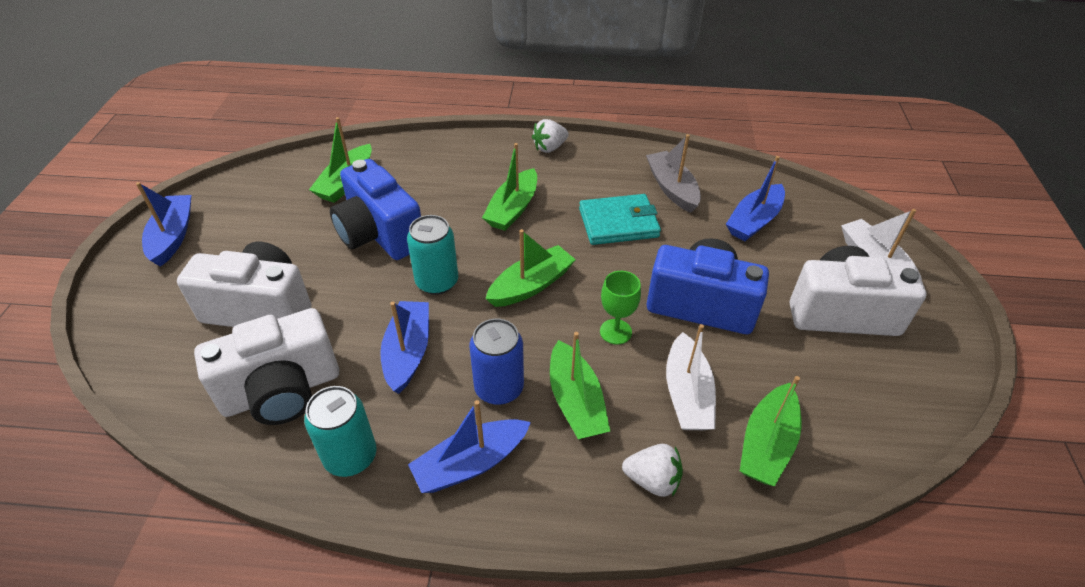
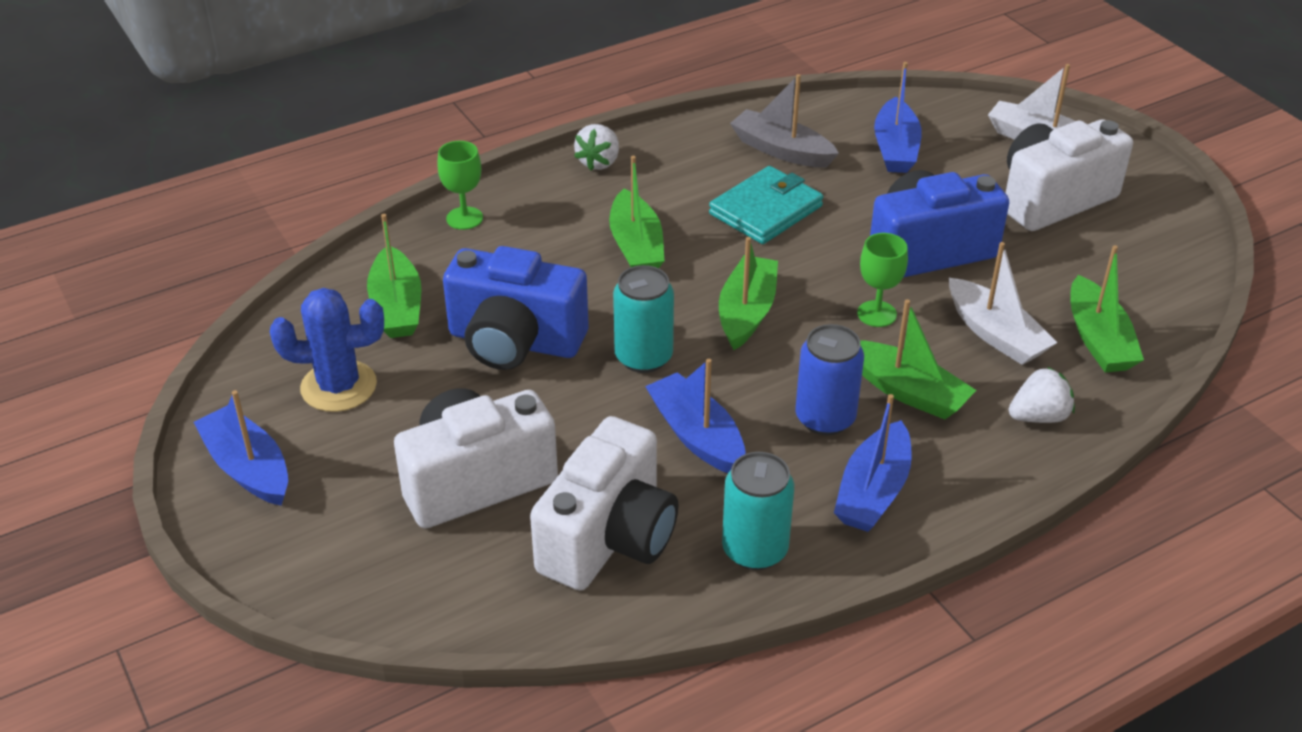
camera: 35 degrees left, 5 degrees down
(266, 213) = (338, 386): none -> blue cactus
(439, 148) = (464, 218): none -> green goblet

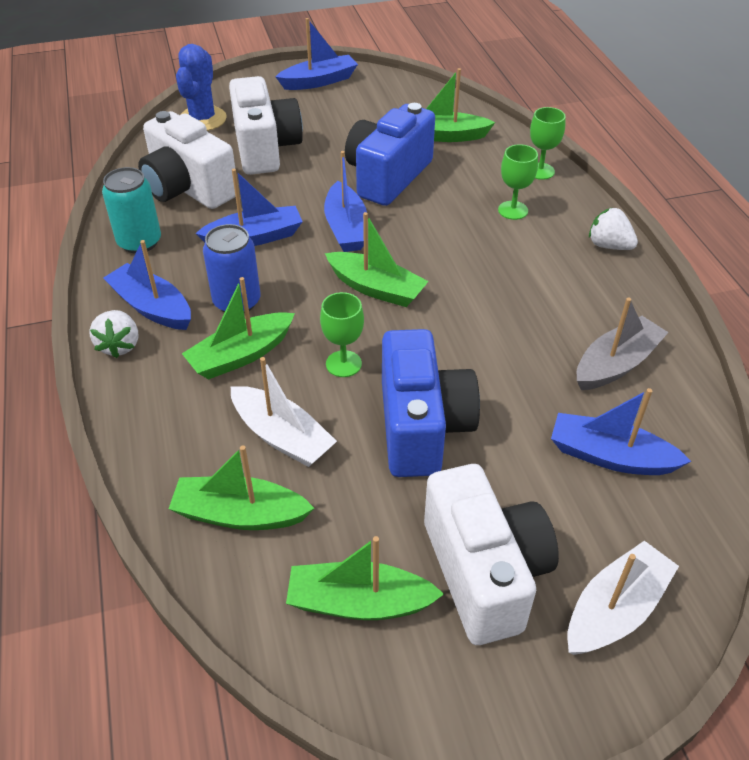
camera: 105 degrees right, 5 degrees up
(338, 386) = (373, 111): blue cactus -> blue cactus (202, 119)
(556, 231) = (513, 210): none -> green goblet
(636, 246) = (481, 246): green boat -> green boat (359, 602)
(643, 357) = (346, 228): turquoise can -> blue boat
(766, 210) = (515, 330): turquoise wallet -> none
(996, 334) = (282, 436): white boat -> white boat turned 120 degrees counterclockwise
(1039, 417) = (168, 428): white strawberry -> white strawberry (119, 345)

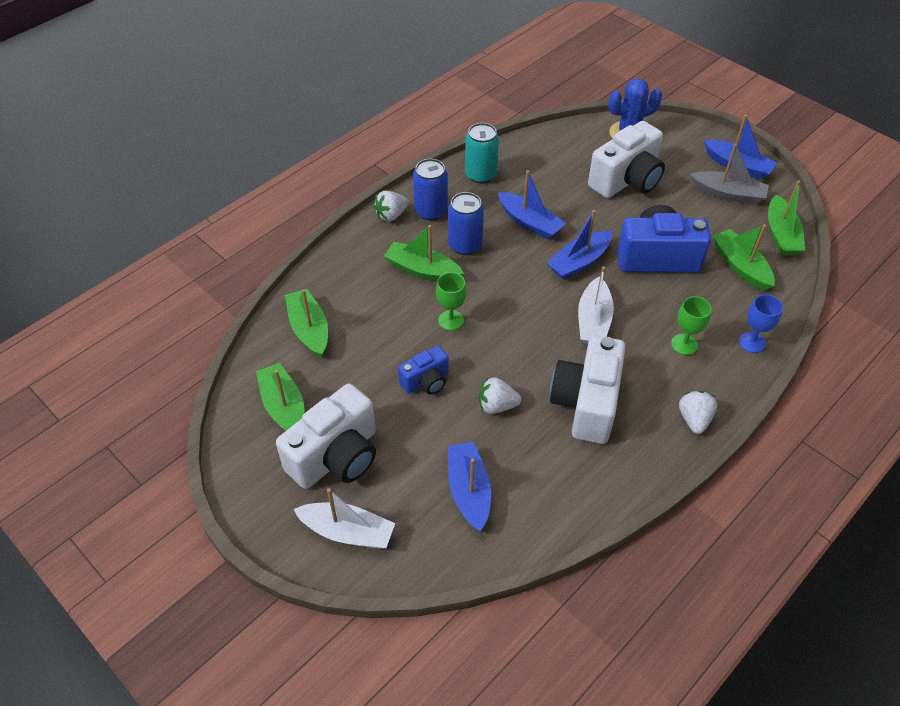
camera: 60 degrees right, 5 degrees up
(152, 307) = (431, 211): blue boat -> blue can
(188, 188) = (549, 167): white camera -> white camera (586, 403)
(282, 436) = (374, 320): white boat -> white boat (593, 321)
(376, 288) = (532, 305): green boat -> green boat (781, 234)
(422, 427) = (426, 381): blue camera -> blue camera, size x0.54
(501, 379) = (496, 406): none -> white strawberry
(540, 171) = (752, 342): green goblet -> blue goblet
(616, 364) = (560, 466): grey boat -> grey boat (728, 194)

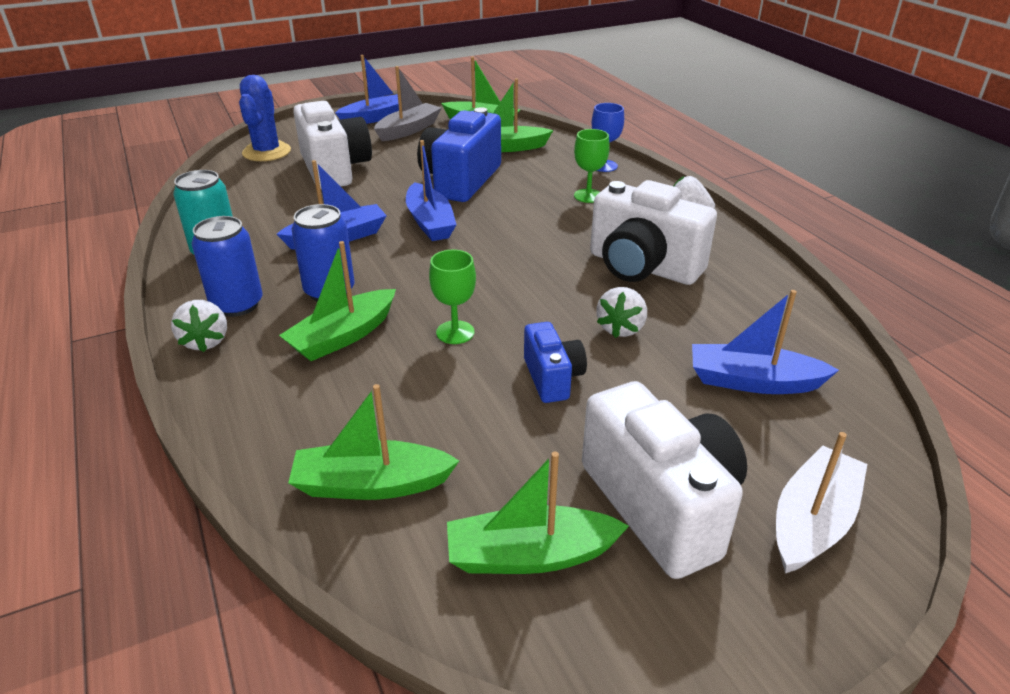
camera: 70 degrees left, 15 degrees down
(593, 321) = (524, 235): white boat -> none

